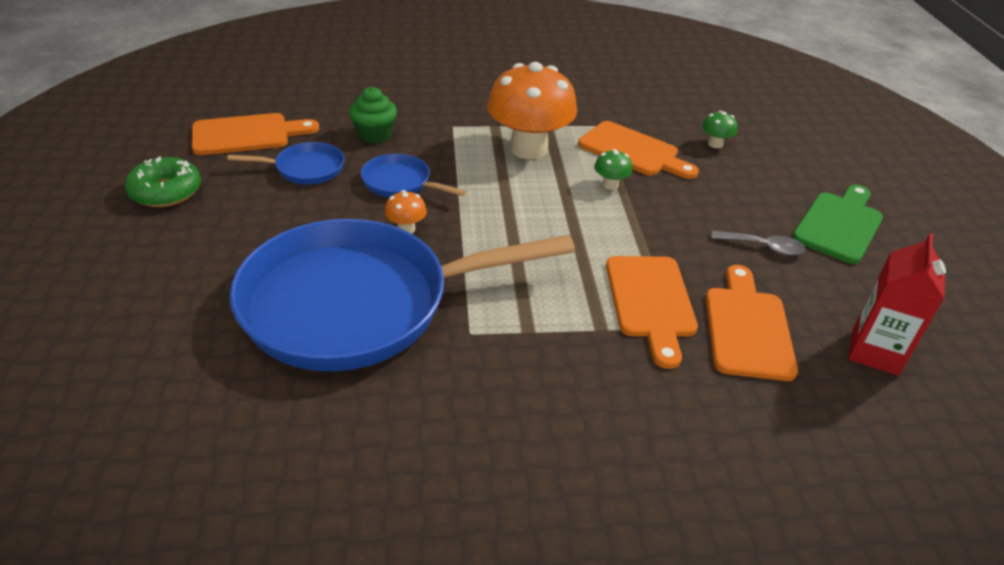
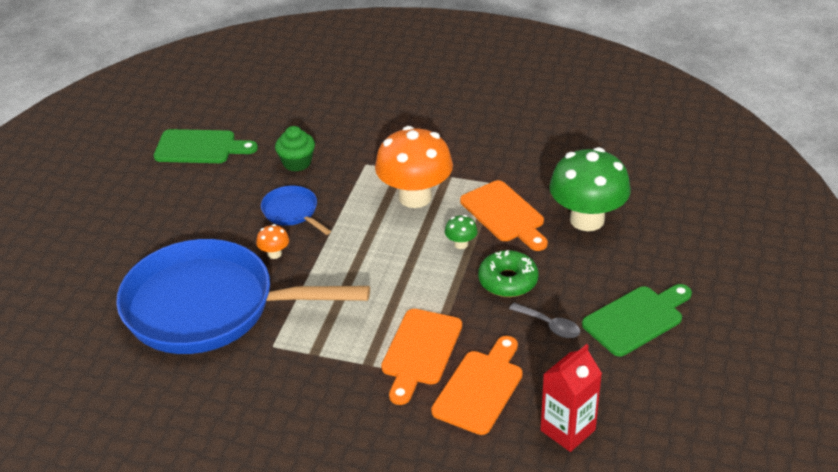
camera: 25 degrees right, 0 degrees up
(166, 191) = (121, 190): green donut -> green donut (508, 281)
(247, 134) = (200, 147): orange cutting board -> green cutting board
(305, 169) = (228, 187): blue pan -> none
(715, 144) = (587, 220): green mushroom -> green mushroom, size x2.45

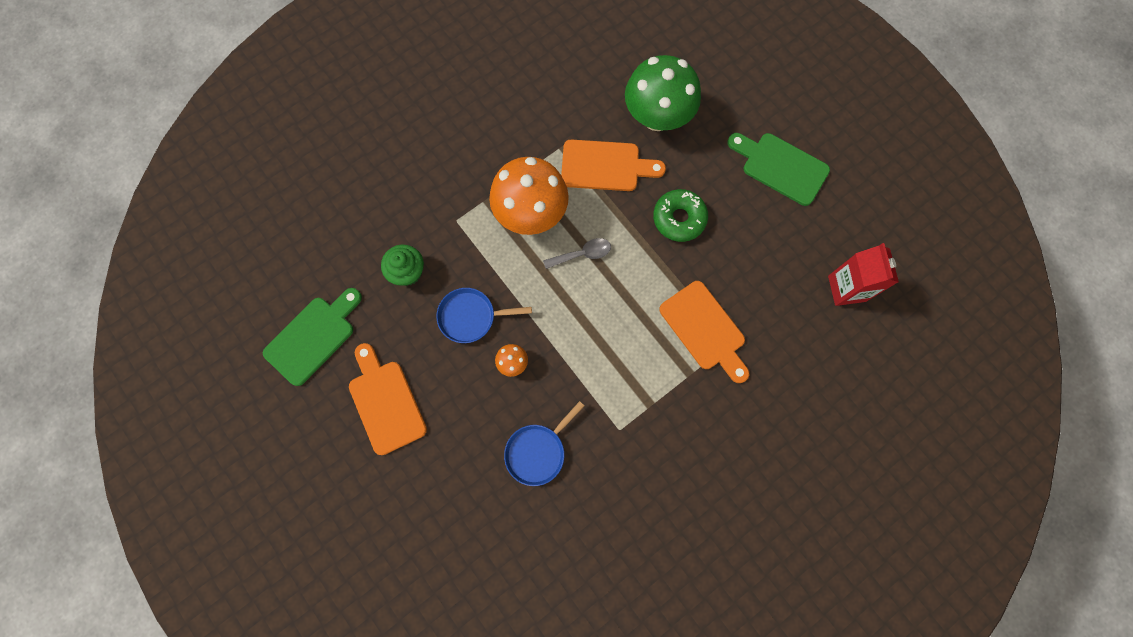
camera: 55 degrees left, 35 degrees up
(210, 307) = (538, 451): blue pan -> blue pan, size x0.41
(461, 244) = (613, 220): green mushroom -> none
(480, 388) = (770, 315): orange cutting board -> orange cutting board (385, 402)
(549, 325) = (744, 226): grey spoon -> grey spoon (582, 254)
(636, 319) = (781, 167): green cutting board -> green cutting board turned 60 degrees counterclockwise

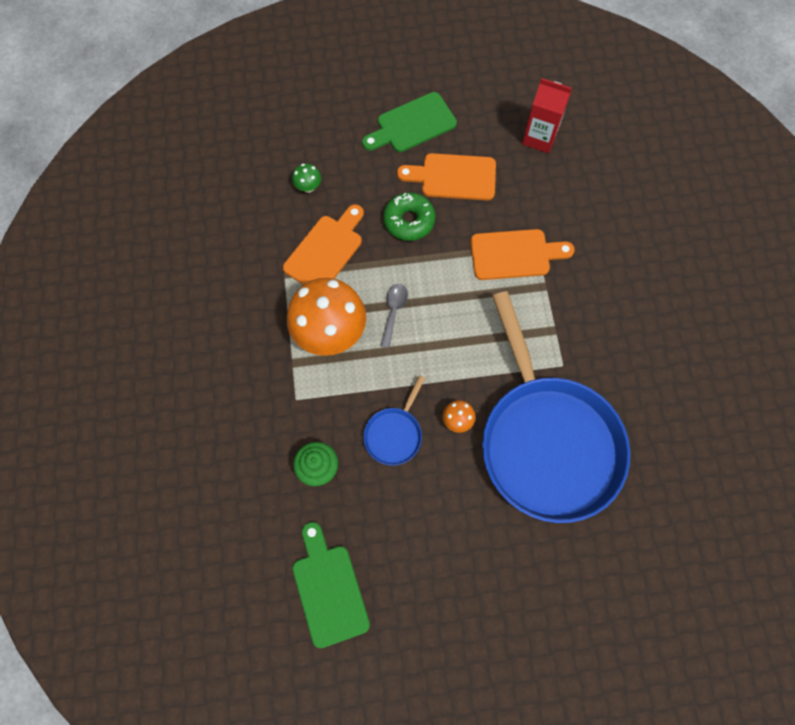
camera: 60 degrees left, 5 degrees down
(385, 402) = (431, 551): orange cutting board -> orange cutting board (453, 177)
(538, 451) = (547, 441): blue pan -> blue pan, size x2.45
(657, 116) = (308, 187): green mushroom -> green mushroom, size x0.41

